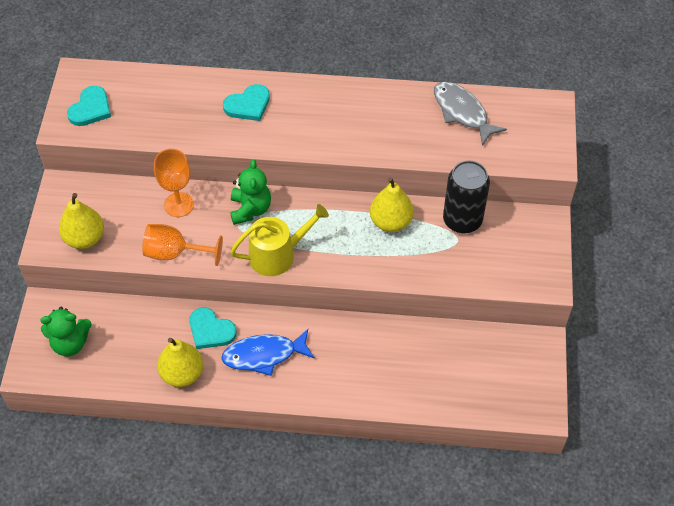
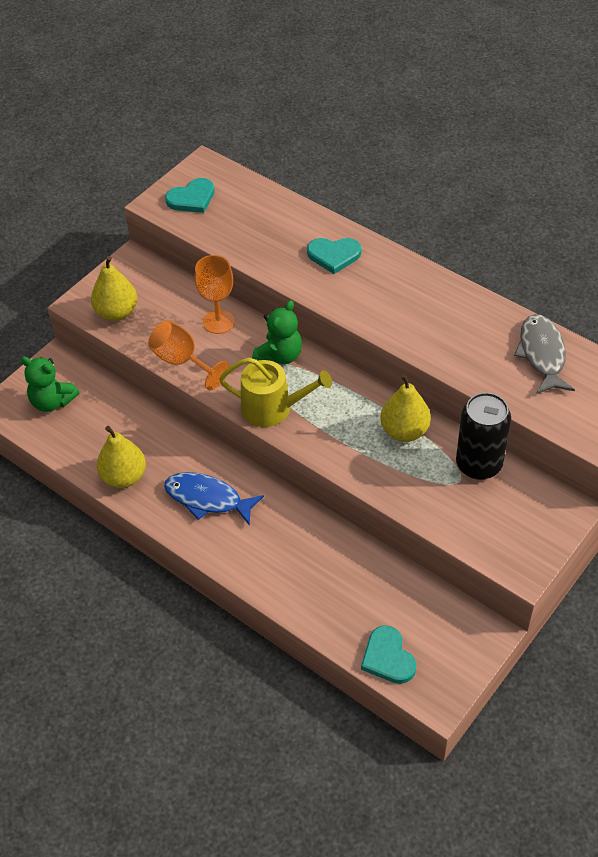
camera: 35 degrees right, 5 degrees down
(210, 330) = (177, 452): turquoise heart -> turquoise heart (388, 657)

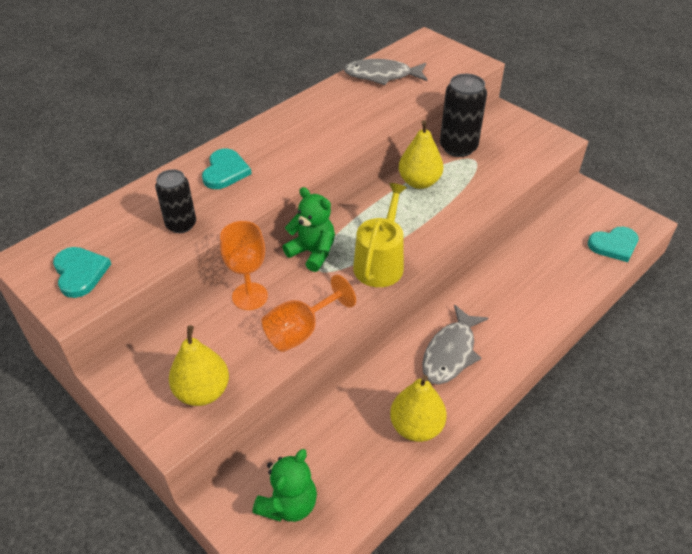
camera: 85 degrees left, 5 degrees down
(207, 499) = (451, 353): blue fish -> grey fish
(255, 242) = (181, 224): none -> black can

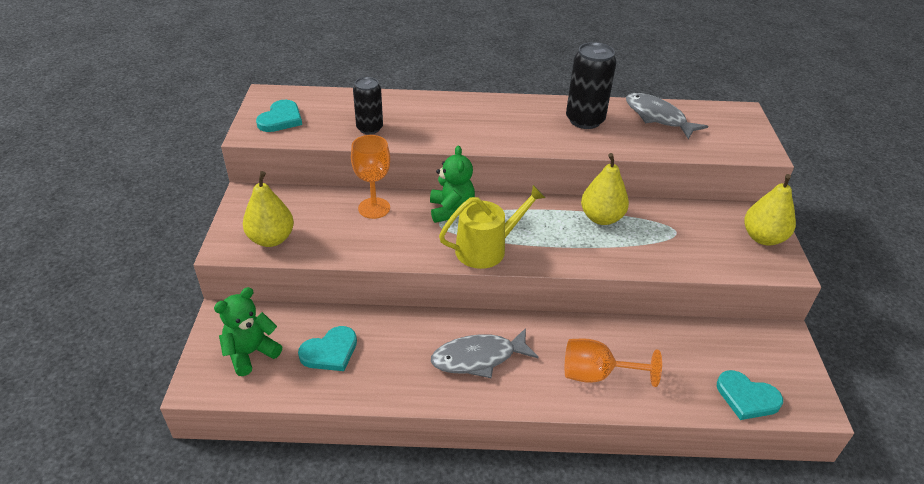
camera: 45 degrees right, 5 degrees down
(225, 171) = (443, 114): turquoise heart -> turquoise heart (330, 351)
(288, 504) = (251, 353): green teddy bear -> green teddy bear turned 150 degrees clockwise
(301, 331) = (372, 250): orange goblet -> orange goblet (596, 374)
(416, 427) = (385, 381): yellow pear -> yellow pear (763, 238)
(458, 147) = (675, 215): black can -> black can (585, 120)

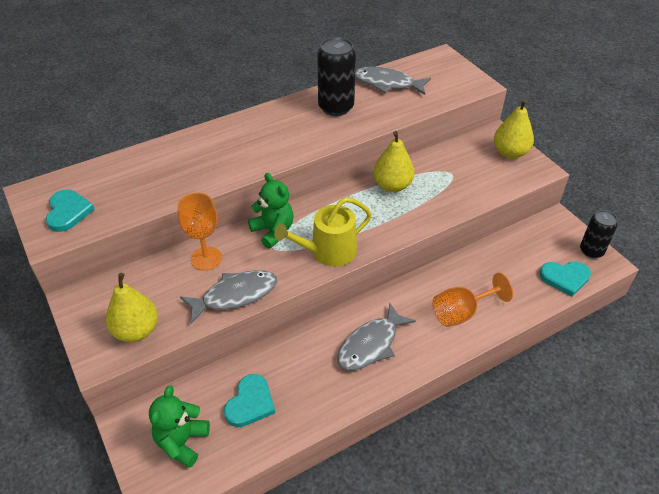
camera: 30 degrees left, 5 degrees up
(369, 128) = (162, 187): black can -> black can (591, 251)
(372, 248) = (235, 295): none -> grey fish
(487, 249) = (328, 251): yellow watering can -> yellow watering can turned 150 degrees counterclockwise

